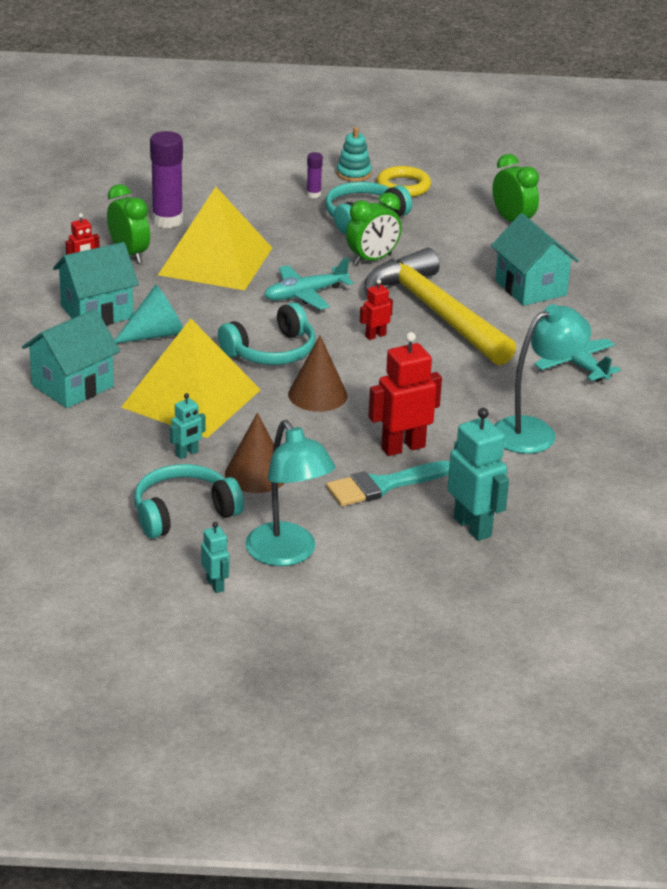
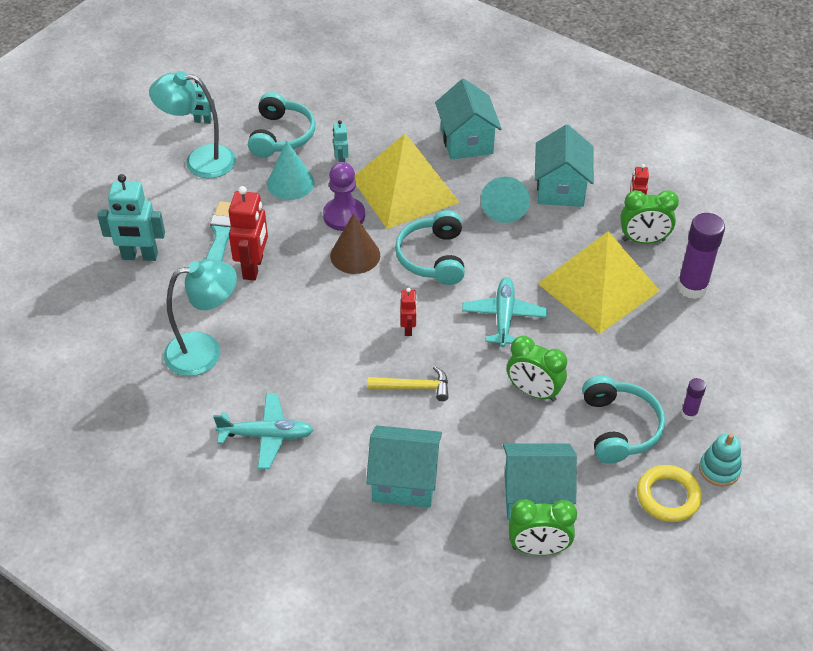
camera: 125 degrees right, 15 degrees up
(256, 474) = (290, 183): brown cone -> turquoise cone
(269, 421) = (344, 216): none -> purple pawn
(372, 259) = (534, 392): green clock -> green clock turned 60 degrees counterclockwise
(436, 313) = (414, 387): yellow hammer -> yellow hammer, size x0.42
(471, 233) = (535, 497): none -> turquoise house
(534, 431) = (205, 351): turquoise lamp -> turquoise lamp turned 105 degrees counterclockwise

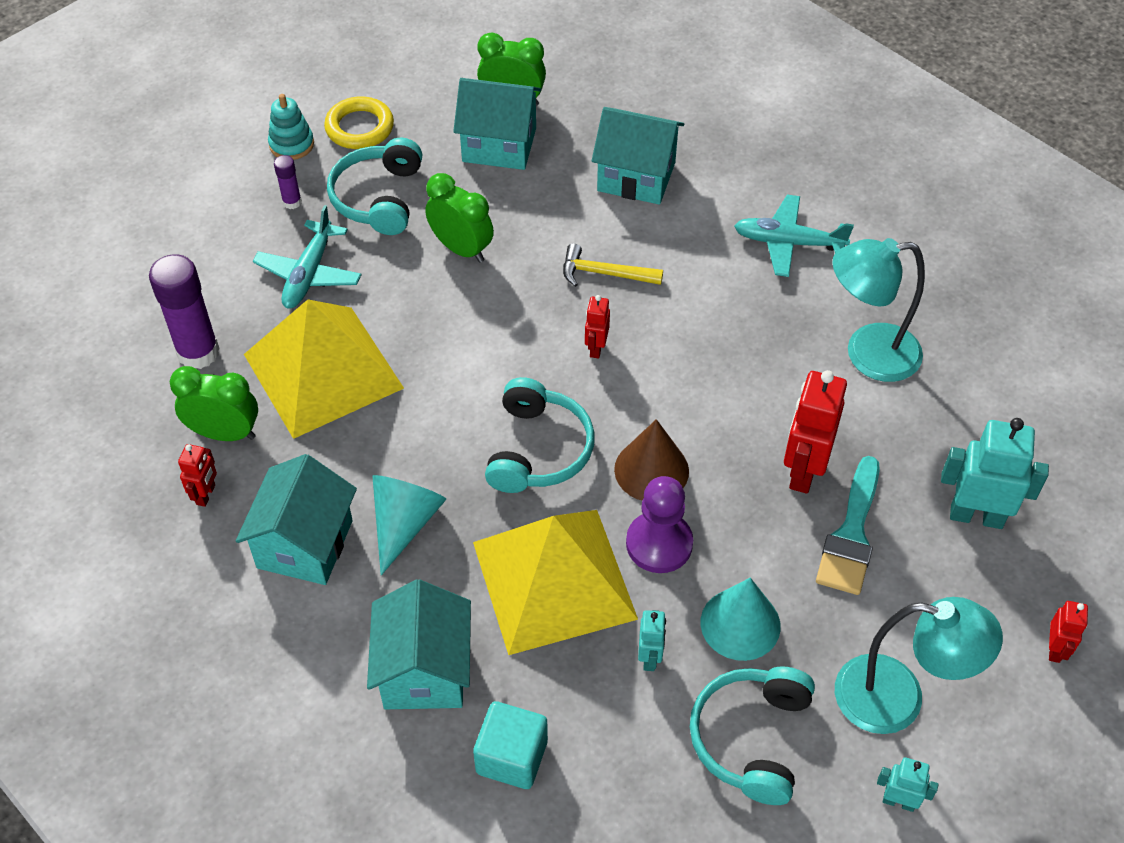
camera: 170 degrees left, 5 degrees up
(104, 194) = (1055, 649): none -> red robot
(408, 114) = (512, 757): none -> turquoise cube
(504, 316) = (465, 347): turquoise plane -> turquoise plane (309, 274)

